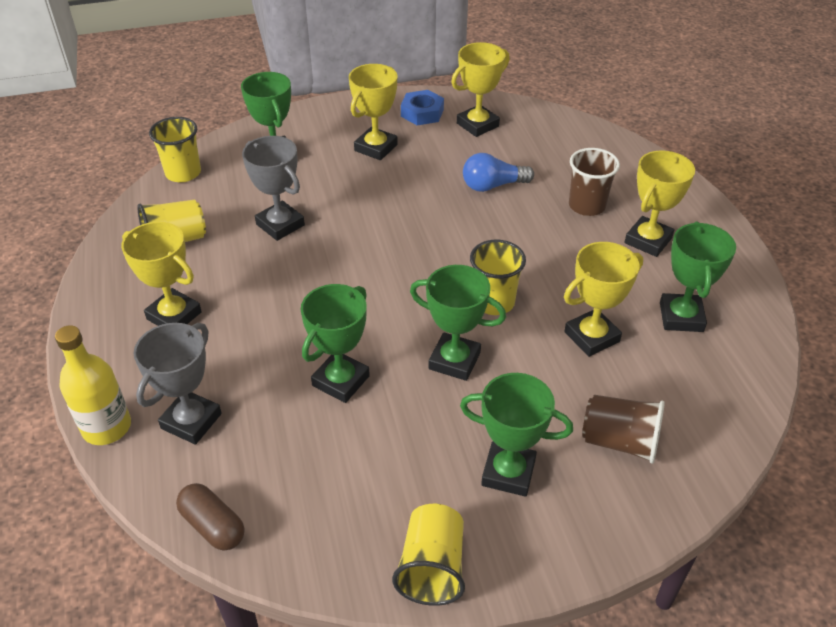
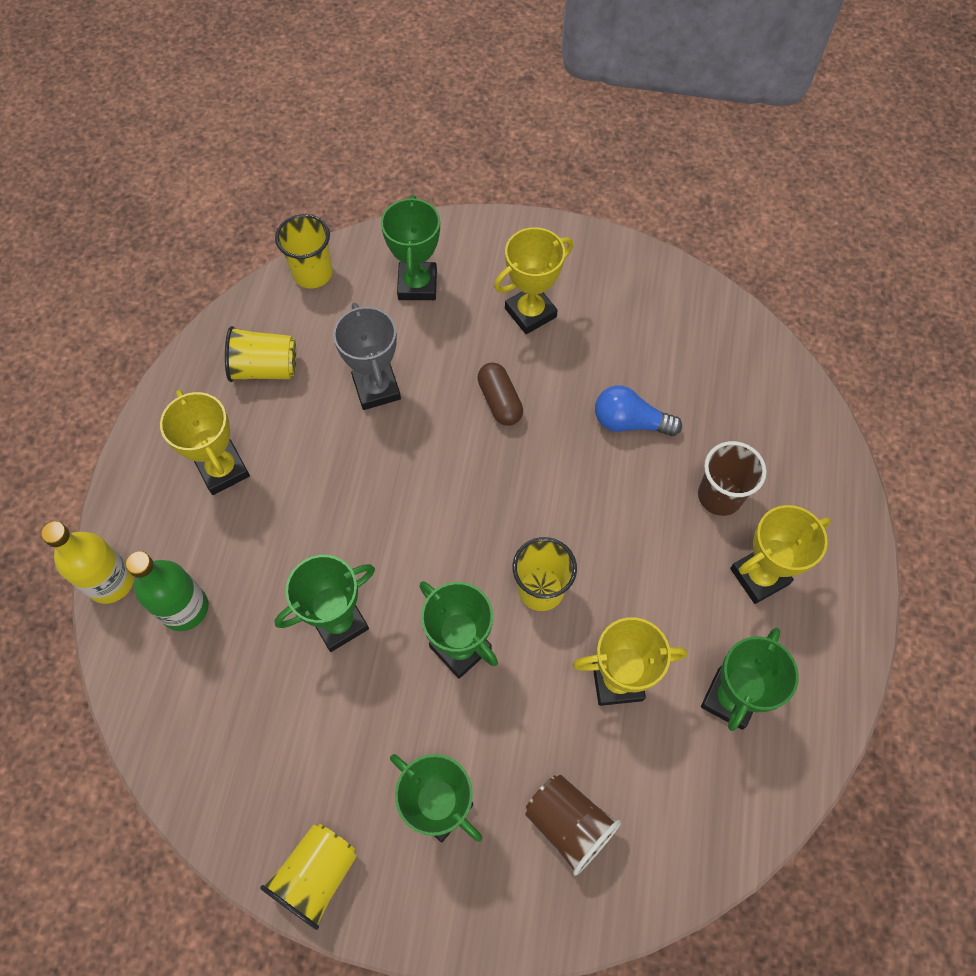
camera: 25 degrees right, 20 degrees up
(191, 421) = (185, 608): grey trophy -> green bottle
(213, 526) = (153, 736): brown capsule -> brown capsule (499, 401)
(422, 113) = (610, 276): blue nut -> none
(477, 125) = (664, 320): yellow trophy -> none

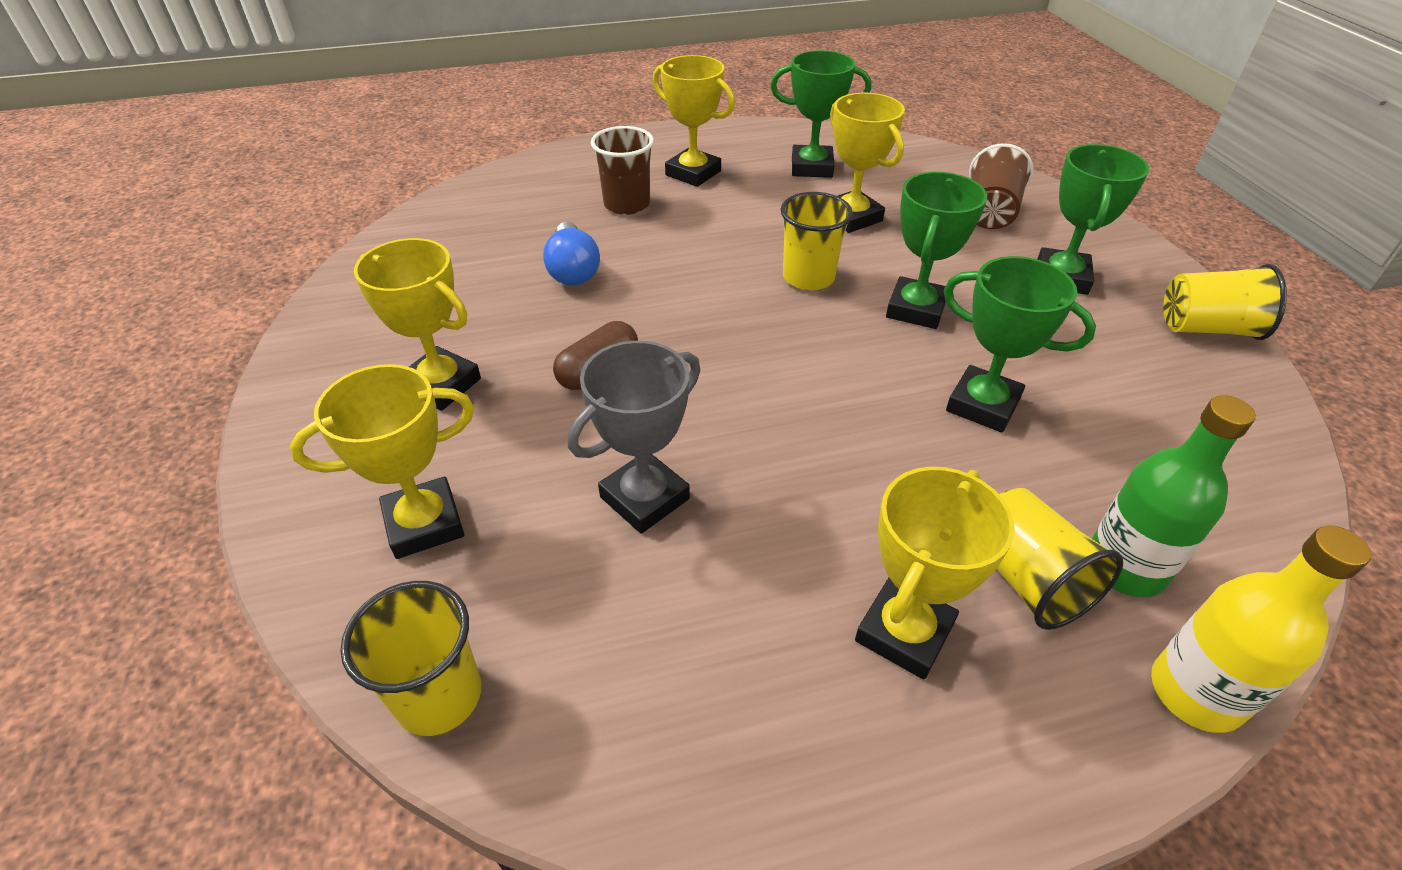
camera: 115 degrees left, 20 degrees down
(265, 368) = (686, 669): yellow cup -> yellow cup (1026, 579)
(417, 285) = (424, 523): green trophy -> yellow trophy

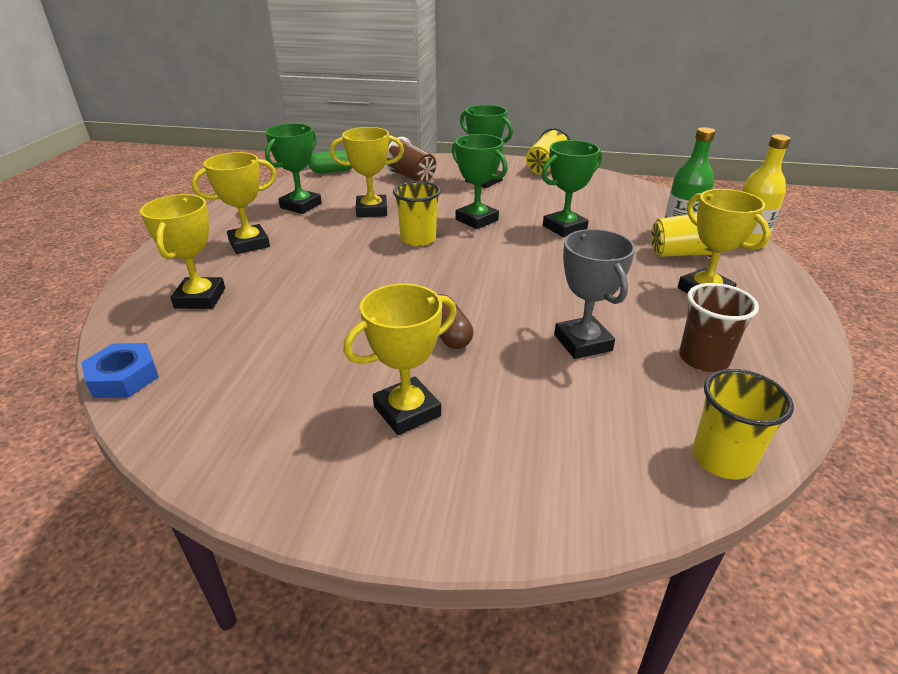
camera: 65 degrees left, 10 degrees down
(424, 523) = (564, 444): yellow trophy -> yellow trophy (200, 298)
(430, 210) = (124, 377): none -> blue nut
(573, 270) = (316, 319): blue light bulb -> none
(627, 204) = (255, 278): brown cup -> brown cup (703, 359)
(932, 151) = (333, 171): none -> green capsule

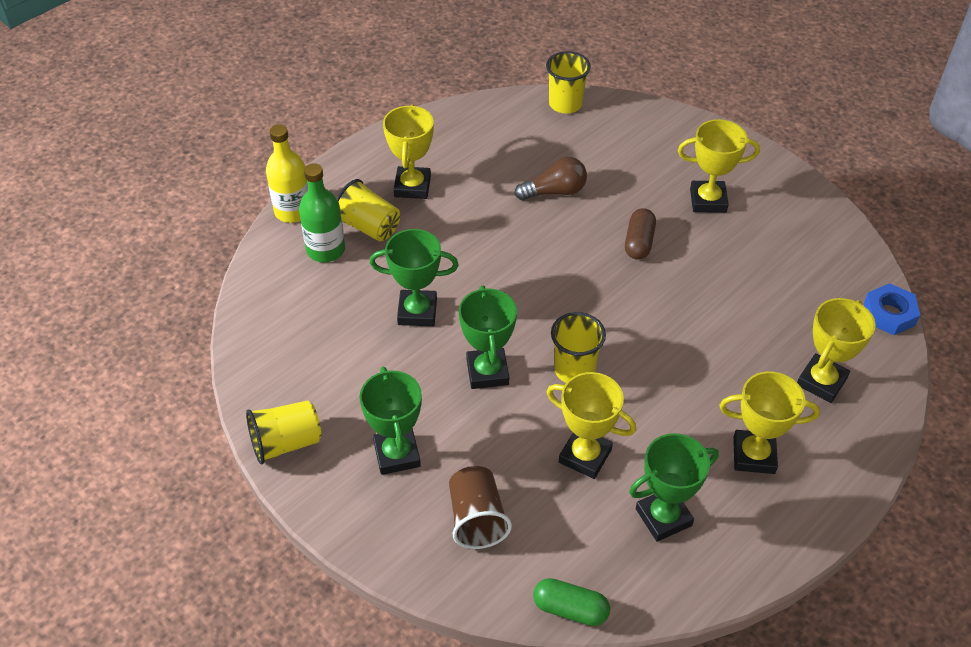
camera: 145 degrees left, 15 degrees up
(582, 343) = (555, 191): grey trophy -> brown light bulb
(703, 359) = (495, 147): brown cup -> none

